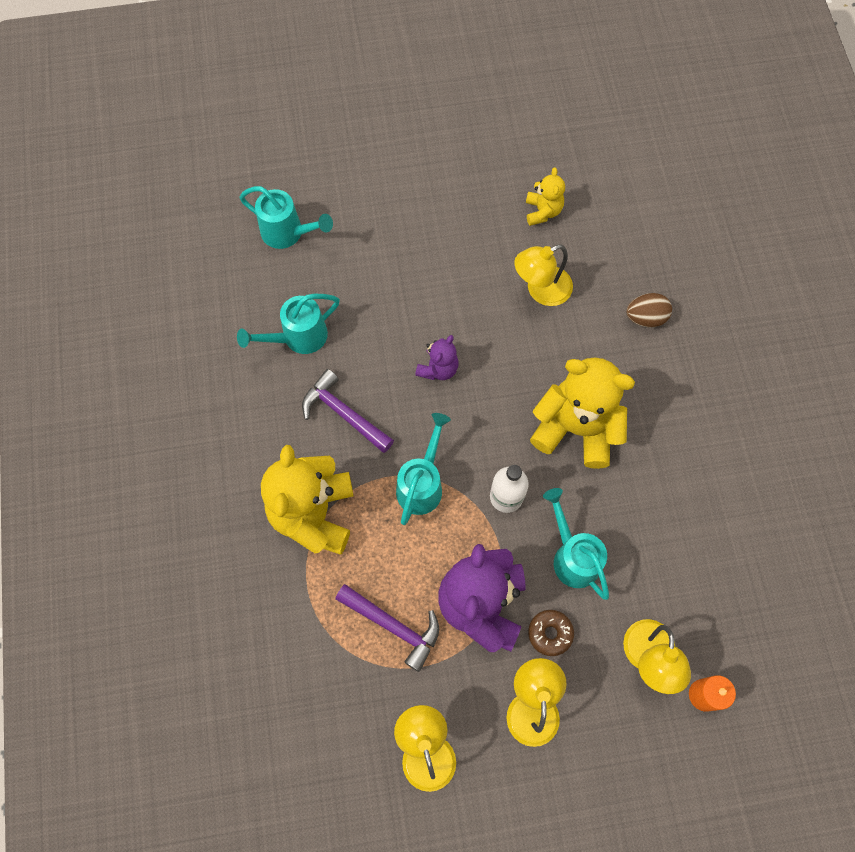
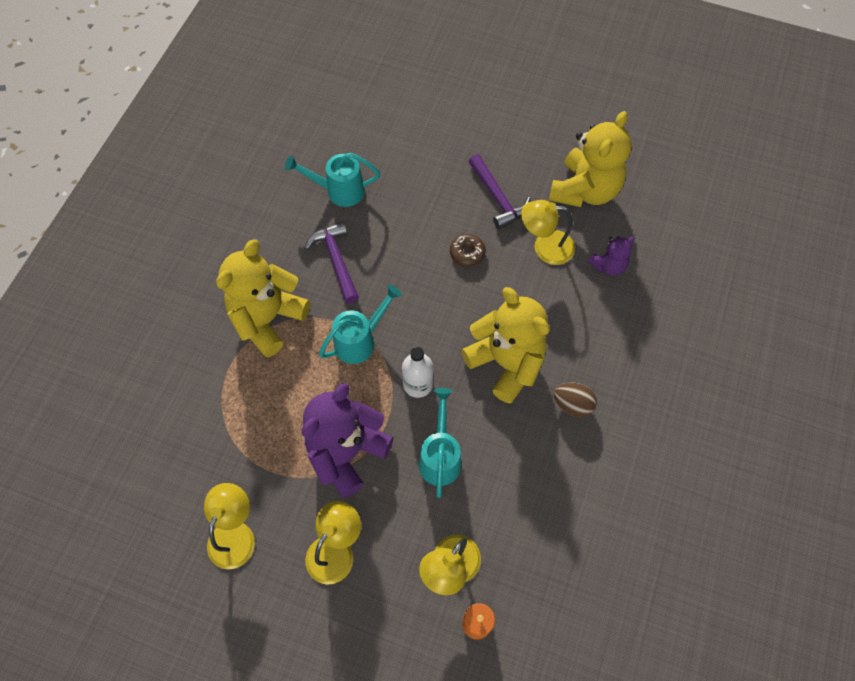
camera: 30 degrees right, 5 degrees down
(288, 233) = (380, 115): turquoise watering can -> none
(393, 626) = (271, 431): purple hammer -> purple hammer (497, 198)
(438, 368) = (427, 264): purple teddy bear -> purple teddy bear (608, 266)
(542, 211) = (584, 190): yellow teddy bear -> yellow teddy bear, size x2.01
(550, 633) = (384, 504): brown donut -> brown donut (467, 253)
(645, 318) = (617, 309): brown egg -> brown egg (572, 405)

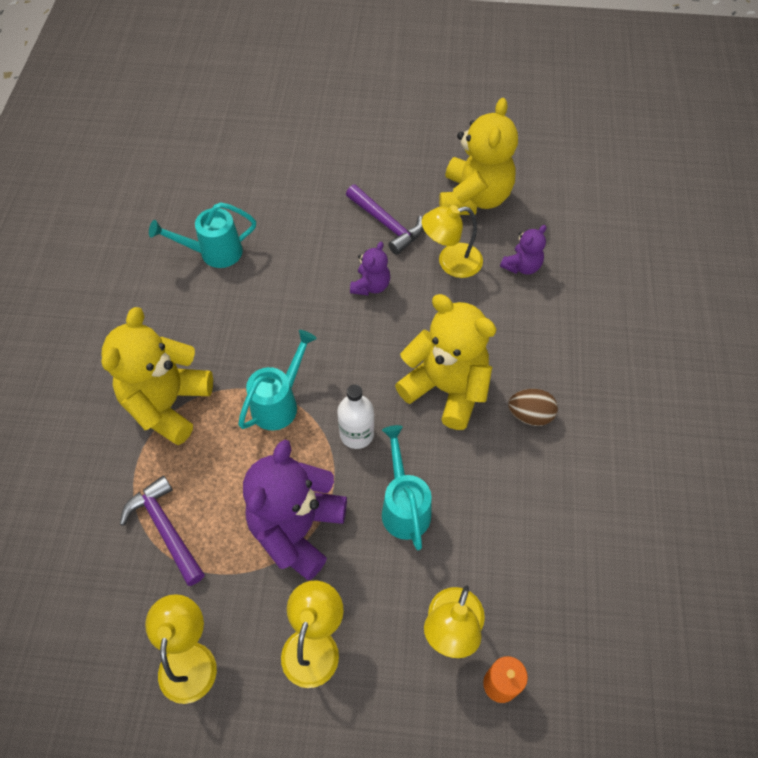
camera: 15 degrees left, 5 degrees down
(336, 260) = (230, 324): purple hammer -> purple hammer (166, 529)
(467, 253) = (371, 286): brown donut -> purple teddy bear

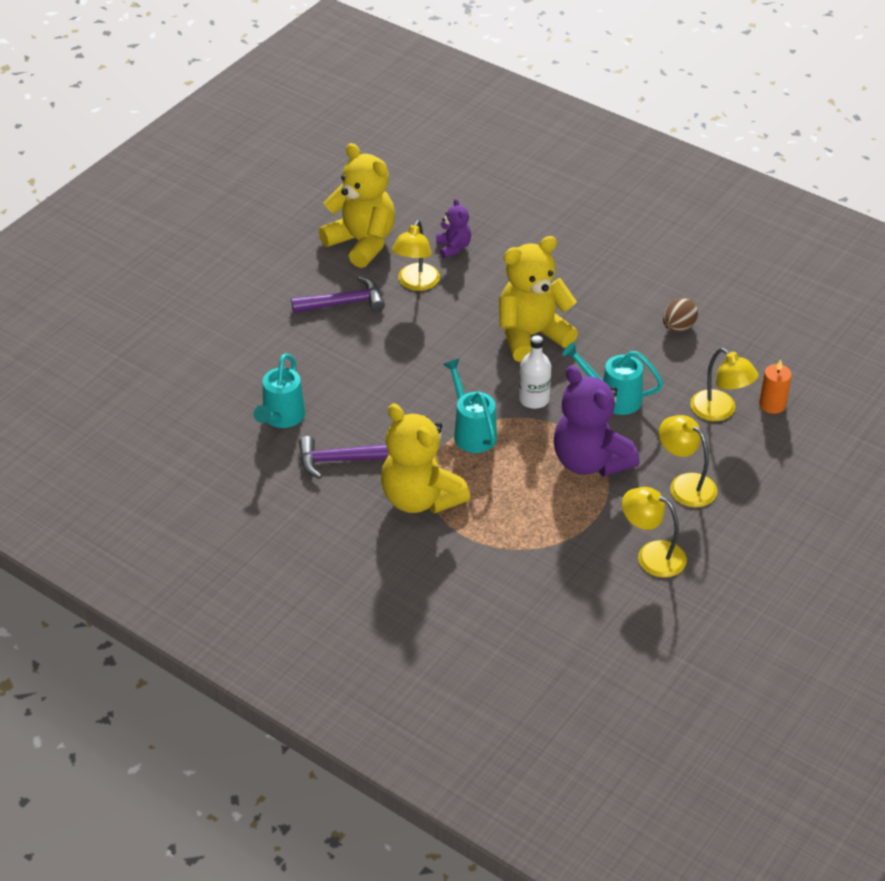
camera: 60 degrees left, 15 degrees down
(166, 529) = (537, 535): purple hammer -> purple hammer (341, 460)
(371, 286) = (400, 337): purple teddy bear -> none
(530, 415) = (588, 303): brown egg -> brown egg (678, 327)

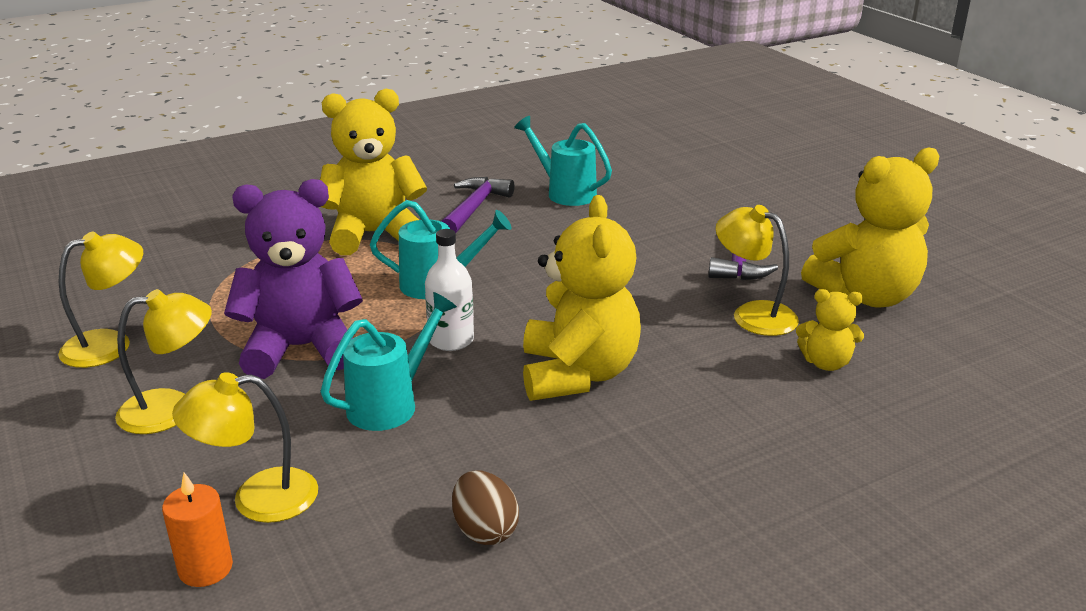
camera: 115 degrees right, 15 degrees down
(453, 247) = (826, 363): purple teddy bear -> yellow teddy bear

